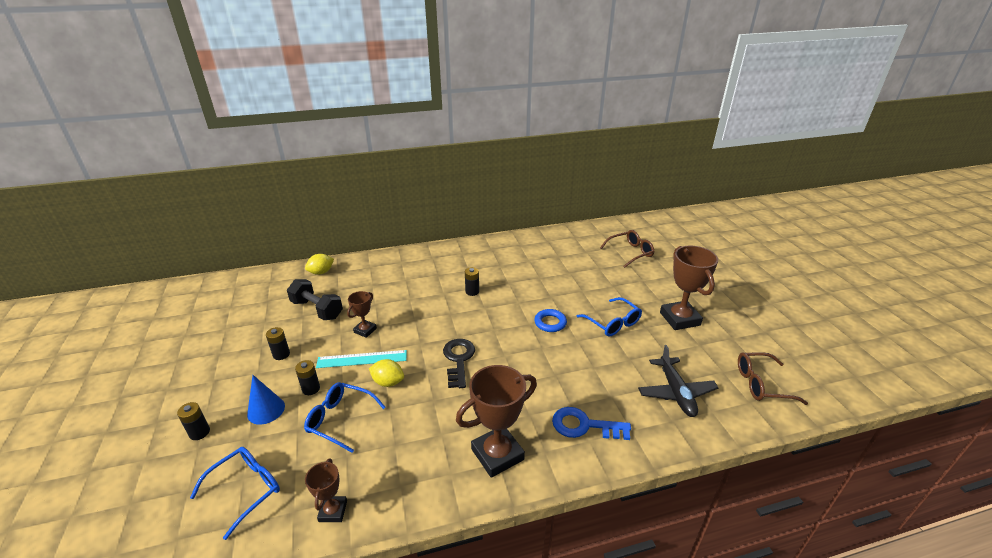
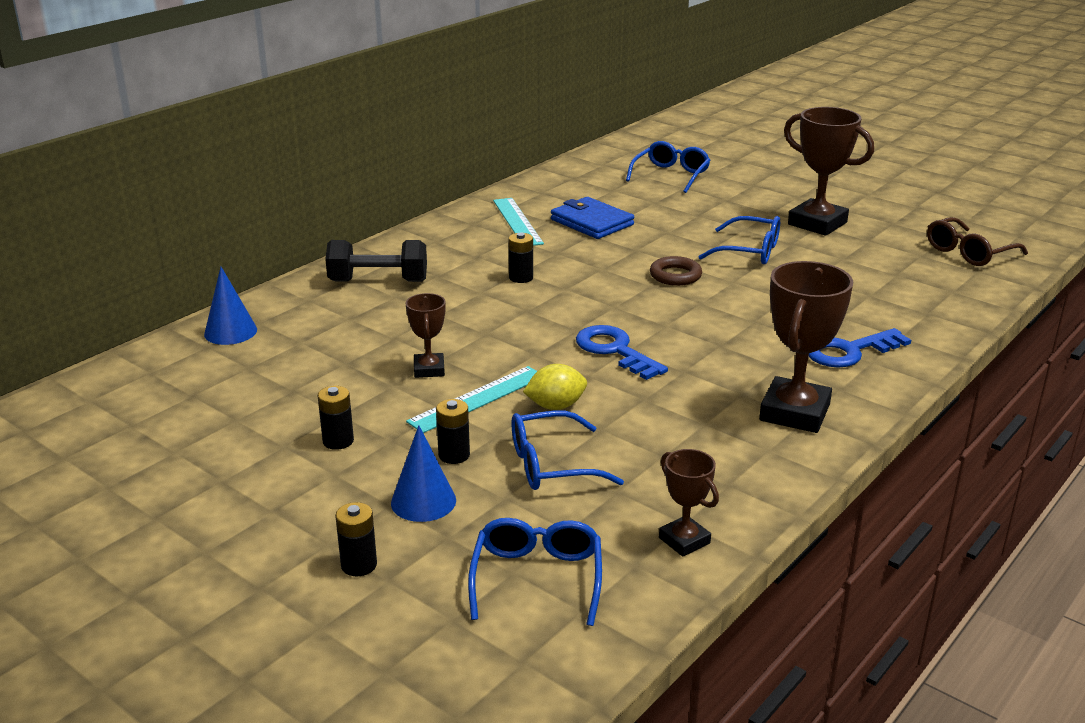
camera: 35 degrees left, 5 degrees down
(317, 309) = (306, 375): black dumbbell -> black dumbbell (378, 281)
(321, 272) = (230, 332): yellow lemon -> blue cone
(458, 360) = (615, 350): black key -> blue key
(513, 255) = (517, 222): none -> turquoise ruler
(549, 269) = (592, 222): none -> blue wallet
(550, 323) = (675, 275): blue ring -> brown ring
(630, 252) = (671, 175): brown glasses -> blue glasses
(676, 392) = (900, 289): black plane -> none

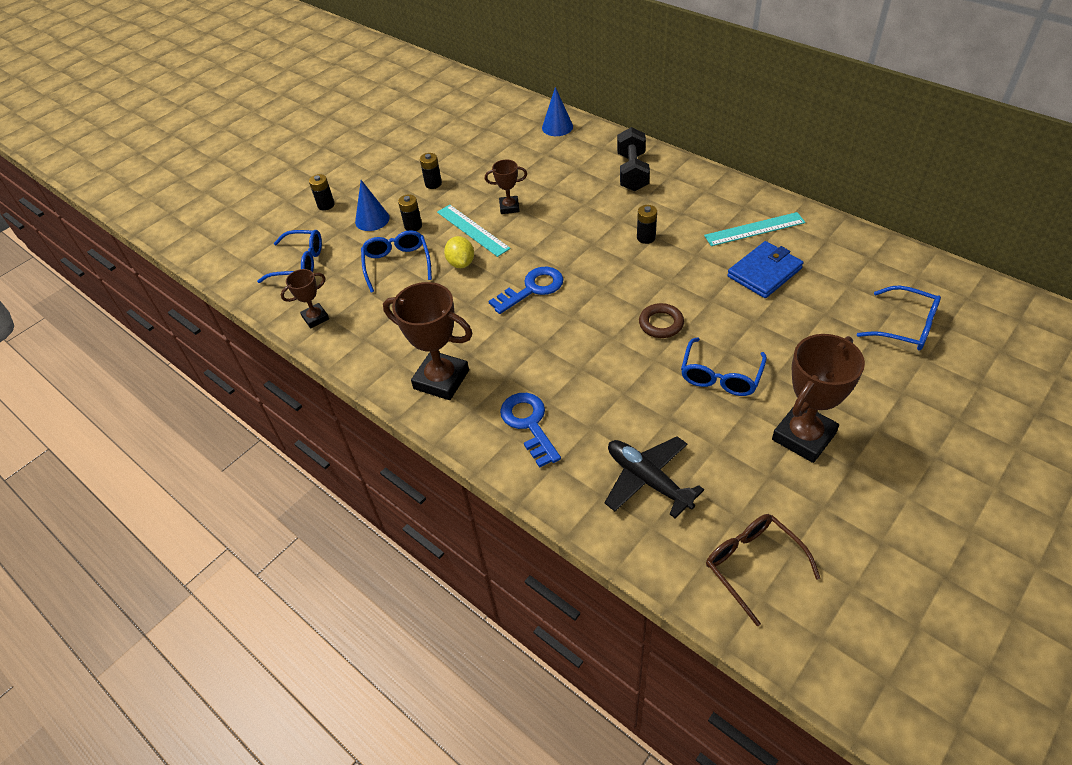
camera: 95 degrees right, 20 degrees up
(899, 290) = (648, 480): none -> black plane

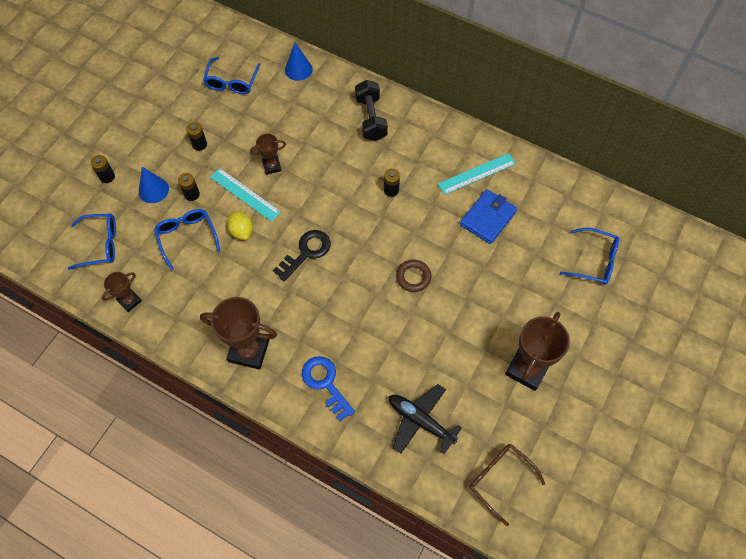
camera: 15 degrees left, 15 degrees up
(532, 289) = (306, 252): blue key -> black key
(720, 376) = (463, 322): blue glasses -> blue glasses (232, 82)

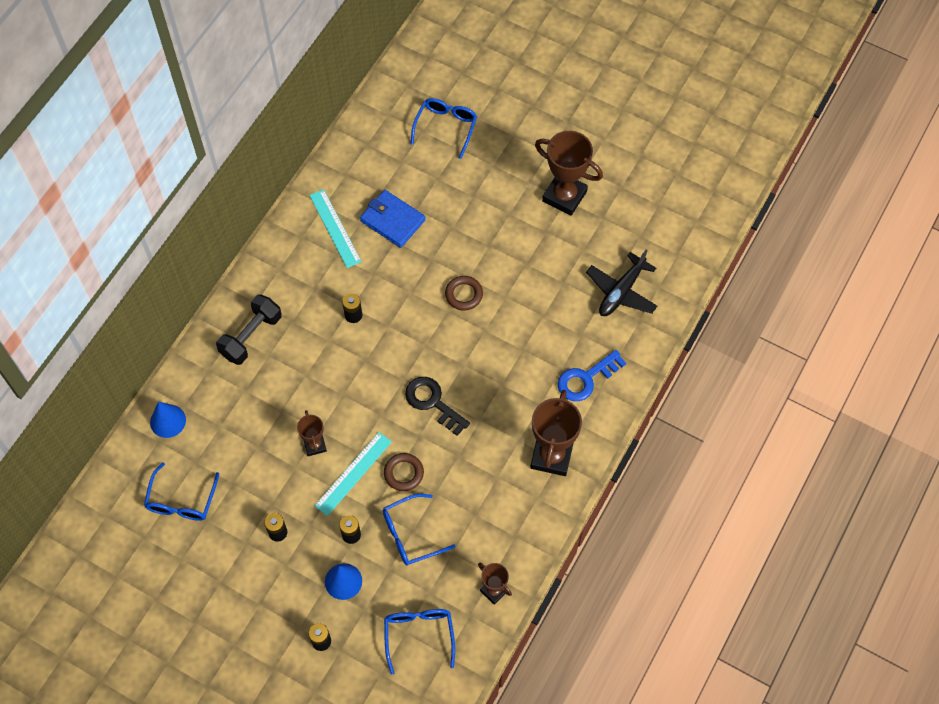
camera: 90 degrees left, 0 degrees up
(232, 82) = (181, 501): blue glasses -> blue glasses turned 90 degrees clockwise
(242, 231) = (403, 473): yellow lemon -> brown ring
(371, 118) = (251, 336): black dumbbell -> black dumbbell turned 45 degrees counterclockwise
(499, 479) = (674, 226): brown glasses -> none

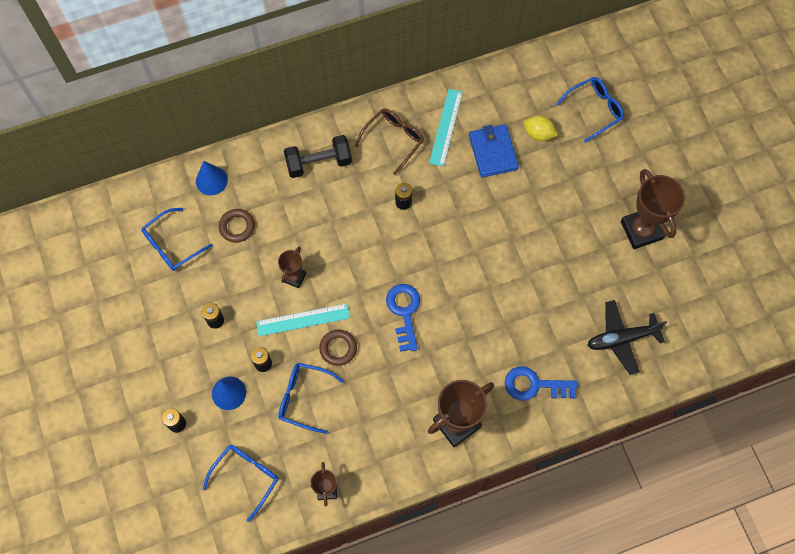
camera: 40 degrees right, 5 degrees up
(300, 270) = (394, 140): none -> brown glasses
(417, 179) = (538, 134): none -> yellow lemon
(433, 402) = (404, 312): black key -> blue key
(464, 294) = (497, 248): brown ring -> brown ring (237, 227)

